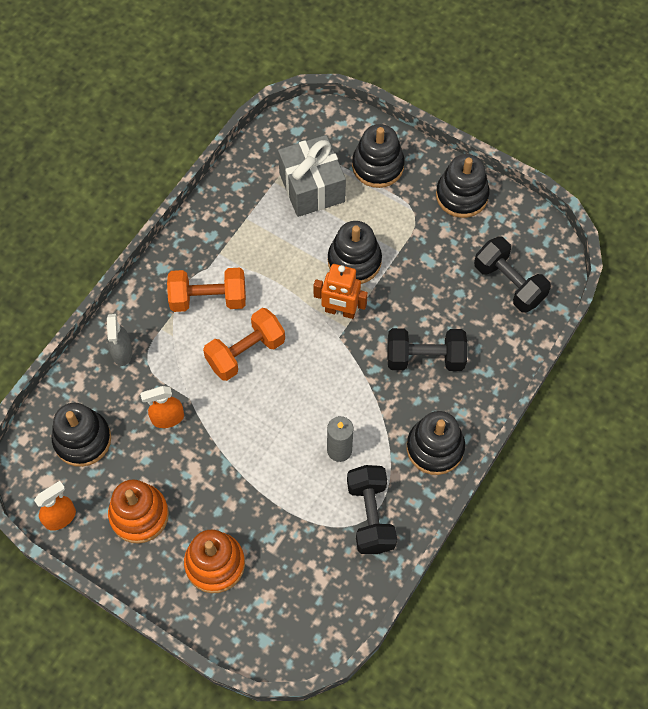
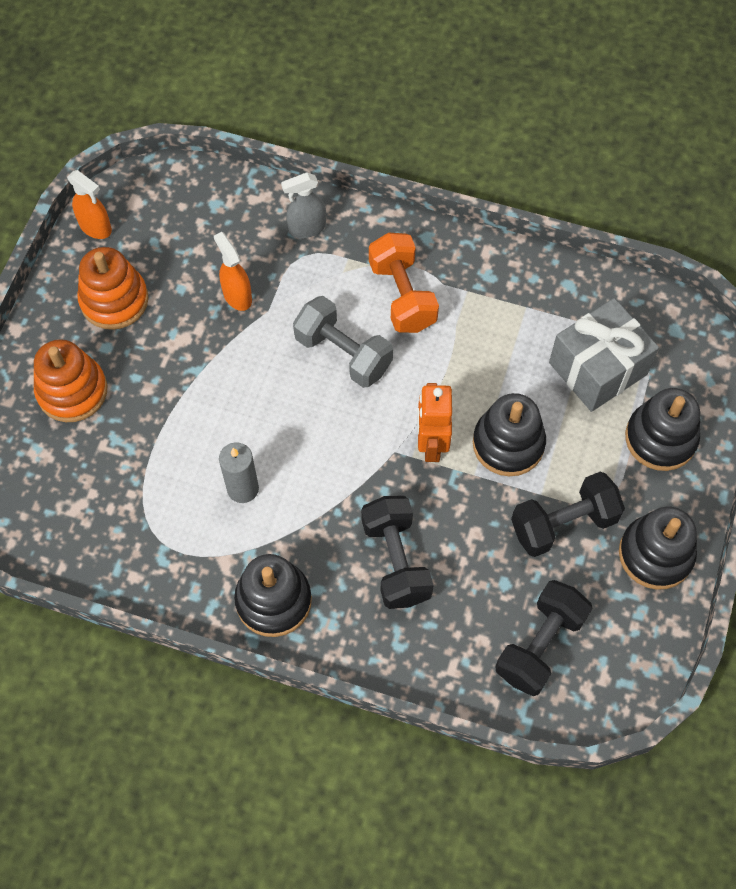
camera: 75 degrees right, 0 degrees up
(82, 439) = (190, 221): black stacking toy -> none
(245, 352) = (343, 353): orange dumbbell -> grey dumbbell
(370, 516) = (166, 544): black dumbbell -> black dumbbell (563, 523)

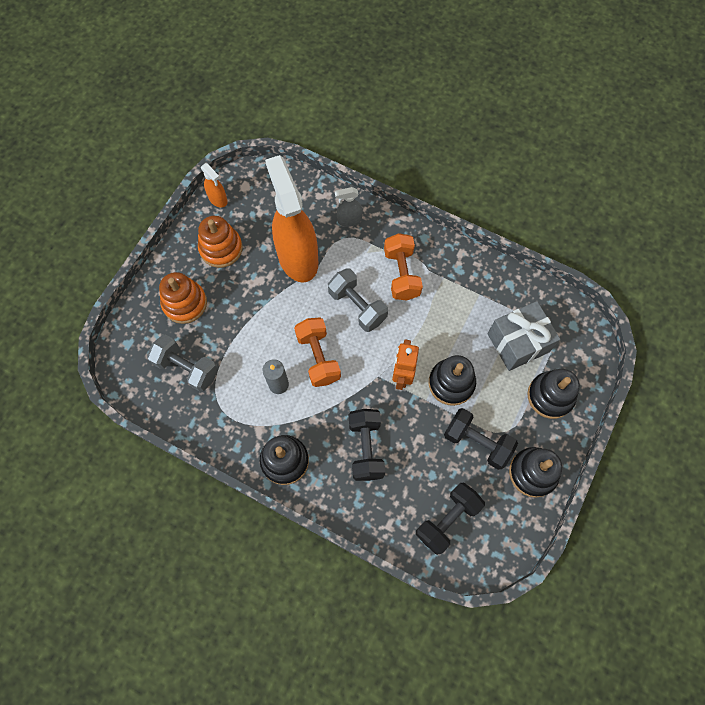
camera: 10 degrees right, 5 degrees up
(93, 488) = (186, 368): none -> grey dumbbell
(237, 296) = (297, 257): orange spray bottle -> orange spray bottle, size x2.34
(297, 438) = (318, 357): none -> orange dumbbell
(563, 523) = (477, 442): black dumbbell -> black dumbbell turned 45 degrees clockwise

